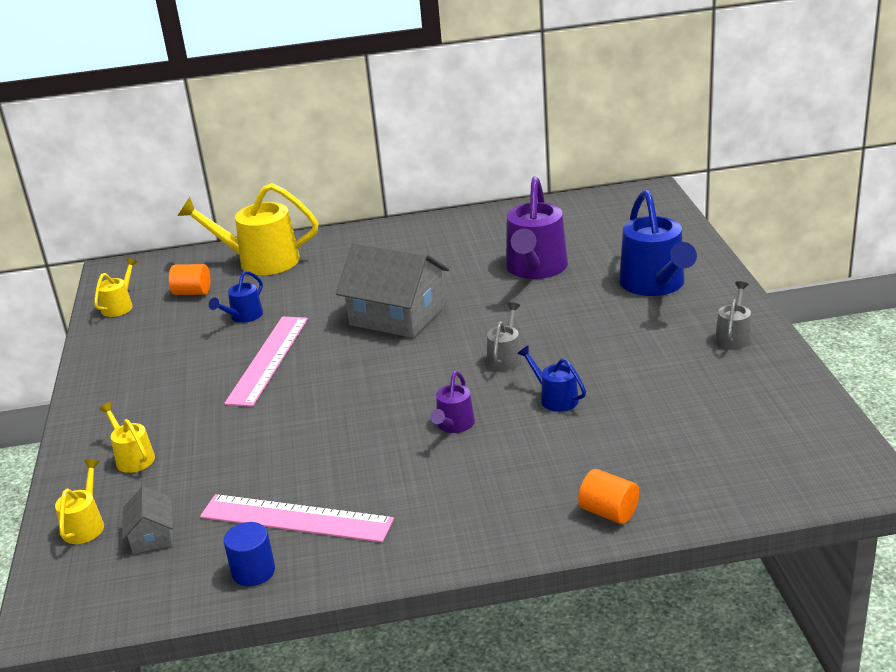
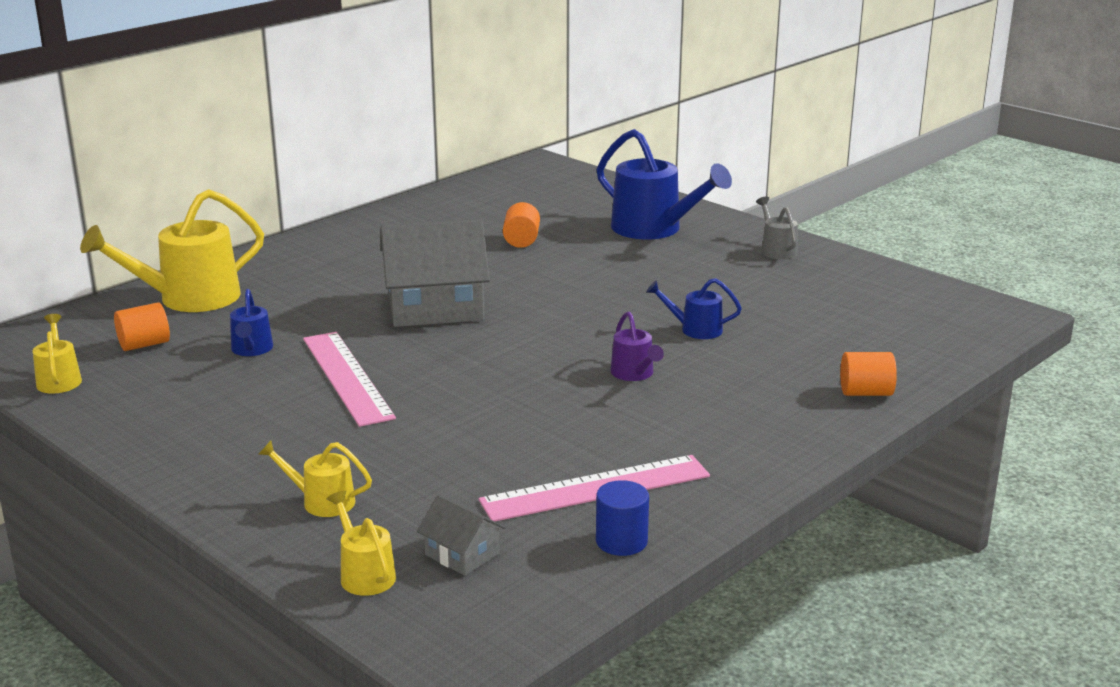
camera: 40 degrees left, 5 degrees down
(506, 357) = (601, 312): grey watering can -> none
(535, 269) = (521, 240): purple watering can -> orange cylinder

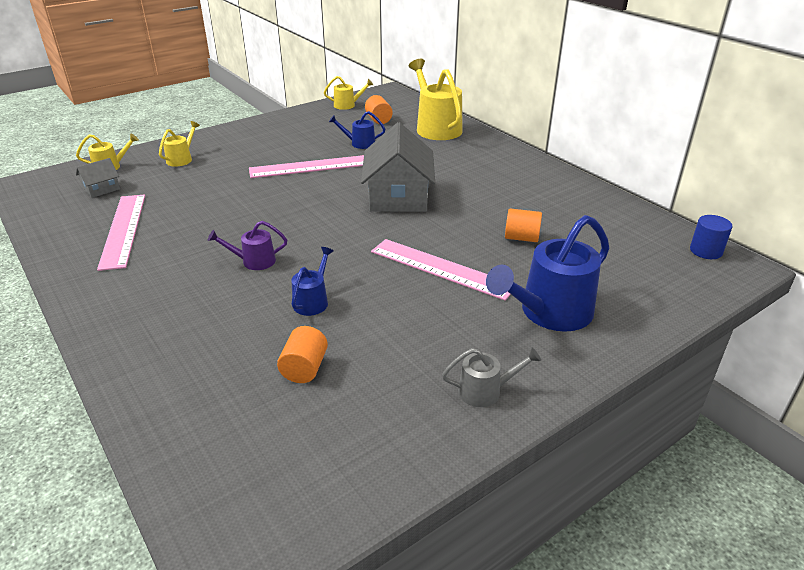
camera: 100 degrees right, 10 degrees up
(601, 274) = (441, 268): none -> pink ruler
(621, 541) = (64, 232): blue cylinder -> blue cylinder (705, 251)
(865, 392) = (145, 373): orange cylinder -> orange cylinder (304, 368)

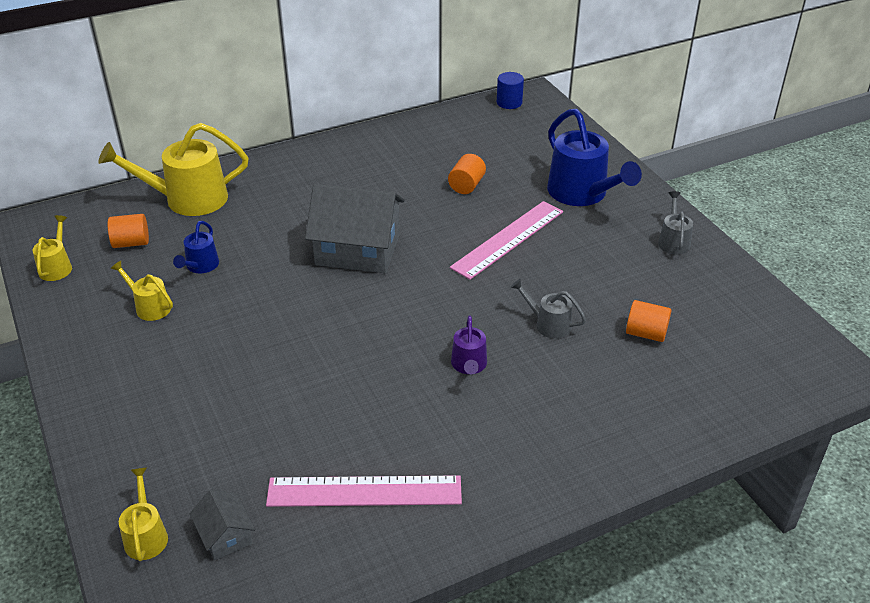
camera: 80 degrees left, 5 degrees up
(181, 159) = (159, 447): yellow watering can -> yellow watering can (149, 307)
(310, 167) = (250, 314): pink ruler -> none
(312, 301) = (548, 324): blue watering can -> grey watering can

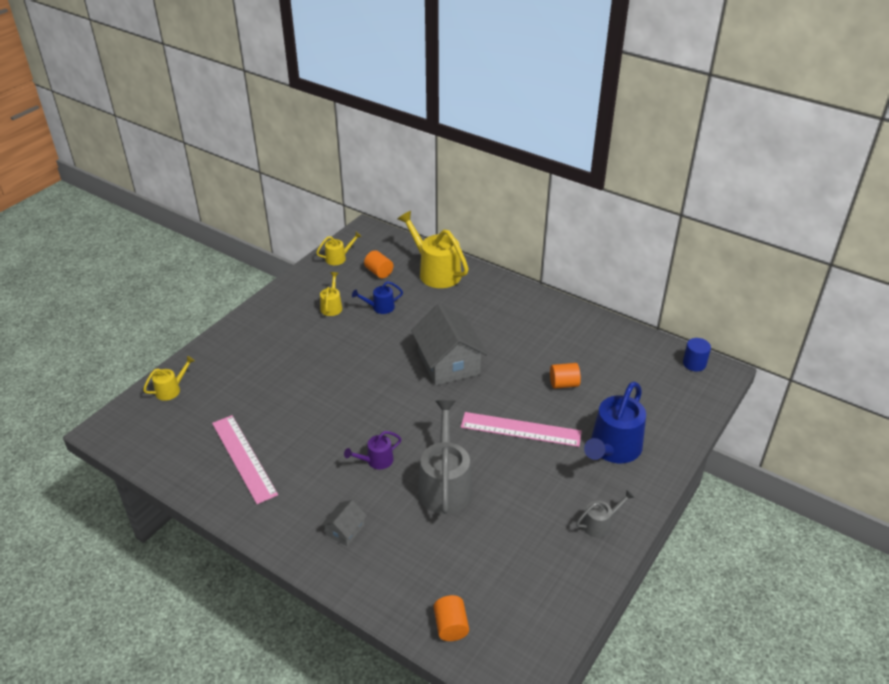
camera: 60 degrees right, 0 degrees up
(225, 535) = (185, 418): grey house -> grey house (345, 530)
(548, 324) = (445, 485): grey watering can -> grey watering can, size x1.99
(646, 333) = (475, 542): orange cylinder -> orange cylinder (451, 626)

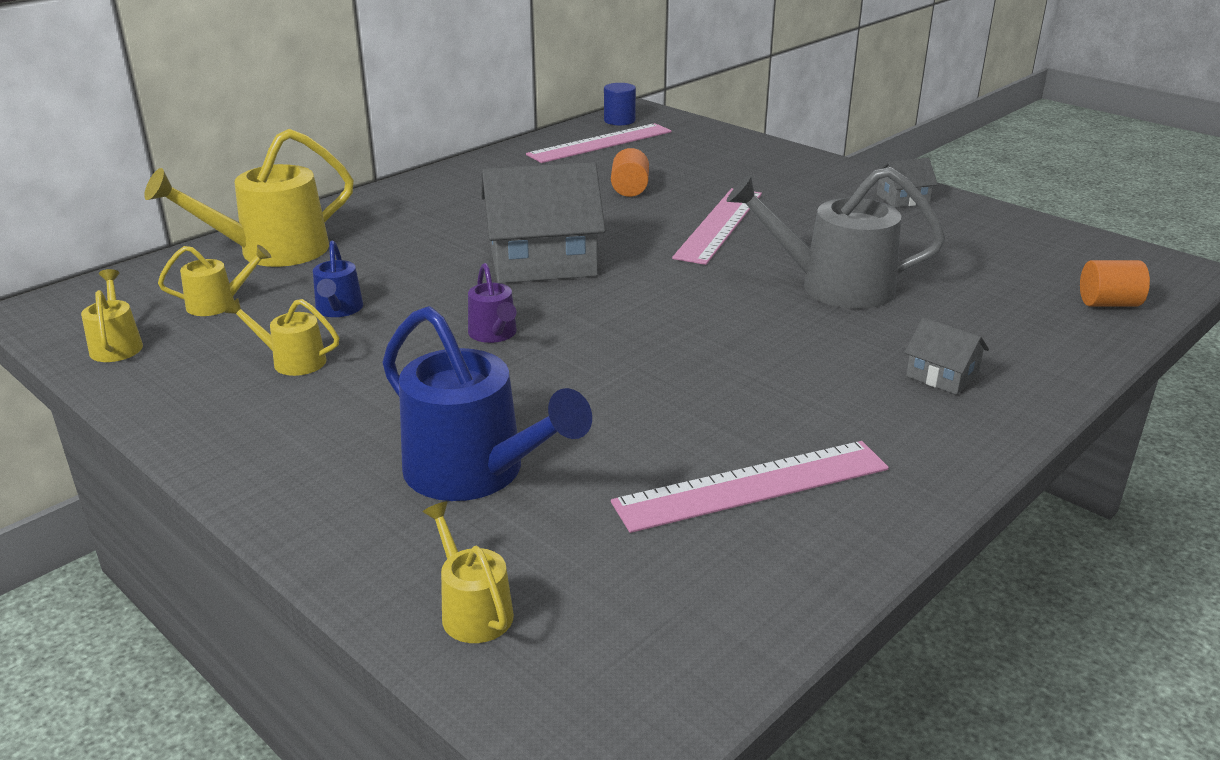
camera: 80 degrees left, 10 degrees down
(376, 461) = (775, 338): purple watering can -> purple watering can (494, 334)
(379, 272) = (218, 304): orange cylinder -> yellow watering can
(600, 524) = (903, 199): grey watering can -> grey house
(613, 449) = (768, 177): blue watering can -> blue watering can (475, 472)
(642, 360) = (600, 143): none -> pink ruler

